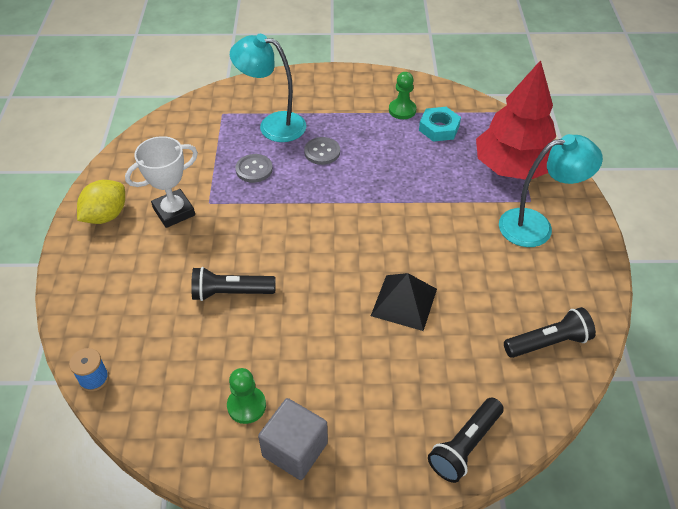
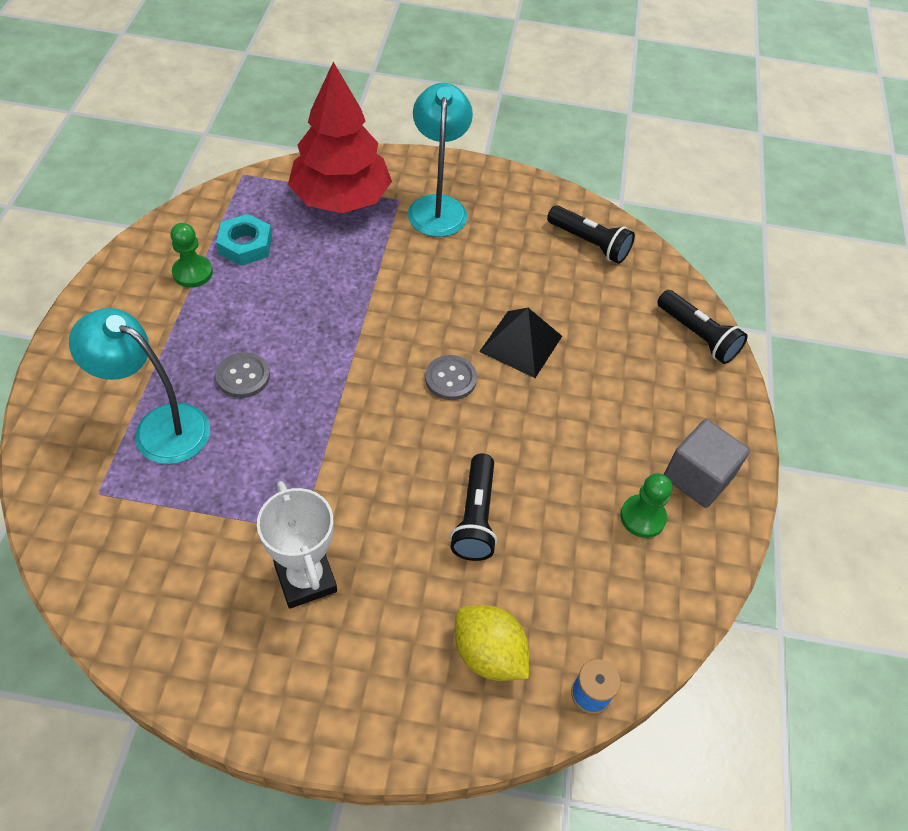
camera: 85 degrees left, 5 degrees up
(106, 216) = (285, 681): yellow lemon -> yellow lemon (488, 654)
(254, 169) = (249, 463): grey button -> grey button (450, 379)
(273, 125) = (159, 427): turquoise lamp -> turquoise lamp turned 90 degrees clockwise
(548, 342) = (589, 243): black flashlight -> black flashlight turned 135 degrees clockwise

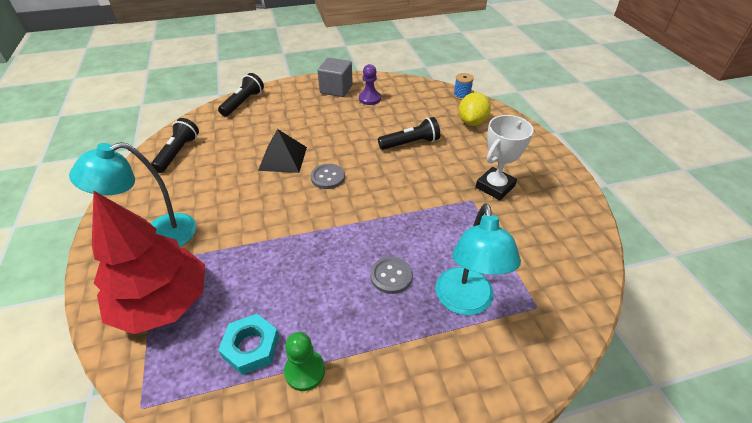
camera: 110 degrees left, 10 degrees down
(642, 517) = (369, 99): green pawn -> purple pawn

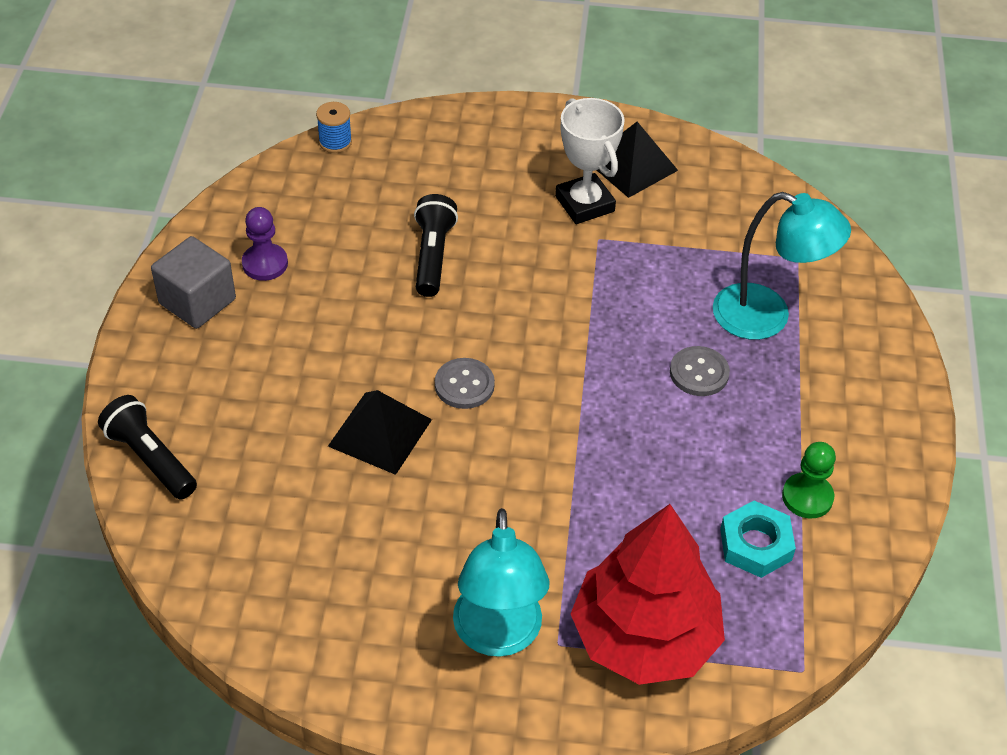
camera: 70 degrees left, 5 degrees up
(178, 153) = (272, 589): black flashlight -> none
(472, 122) = (419, 162): yellow lemon -> none
(545, 198) = (631, 165): none -> black pyramid

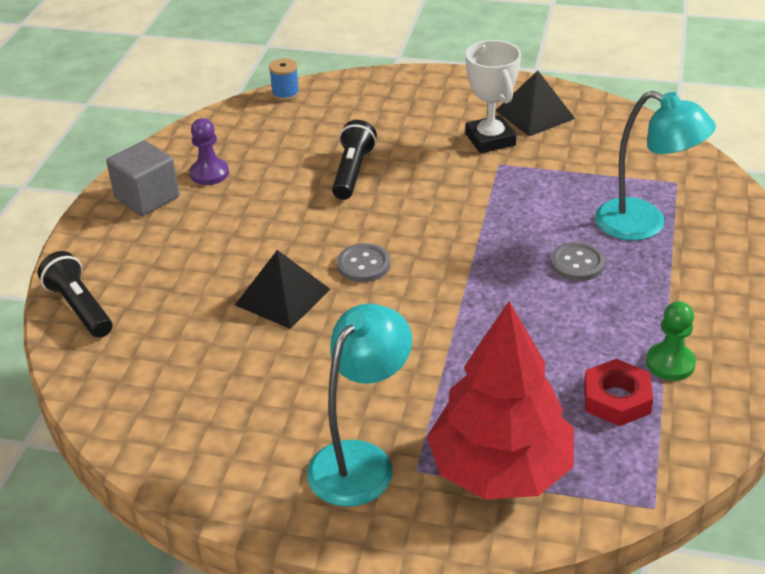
camera: 10 degrees right, 10 degrees down
(498, 636) = (361, 460): turquoise lamp -> turquoise lamp turned 150 degrees counterclockwise
(755, 544) = (616, 399): turquoise nut -> red nut

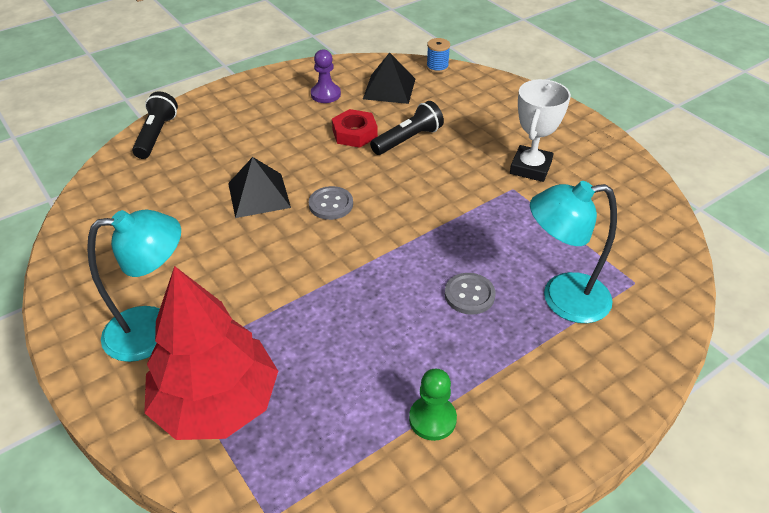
camera: 40 degrees right, 5 degrees up
(147, 198) = (274, 91): grey cube -> none
(534, 114) = (589, 167): black pyramid -> black pyramid (389, 88)
(616, 399) = (357, 415): red nut -> red nut (354, 133)
(644, 224) = (562, 299): turquoise lamp -> turquoise lamp turned 105 degrees clockwise

